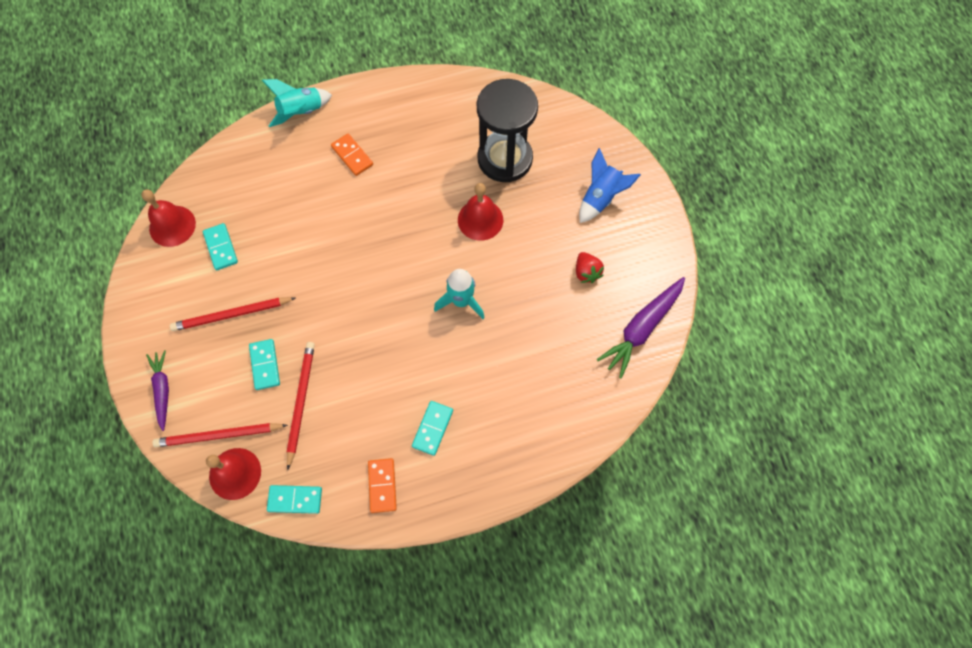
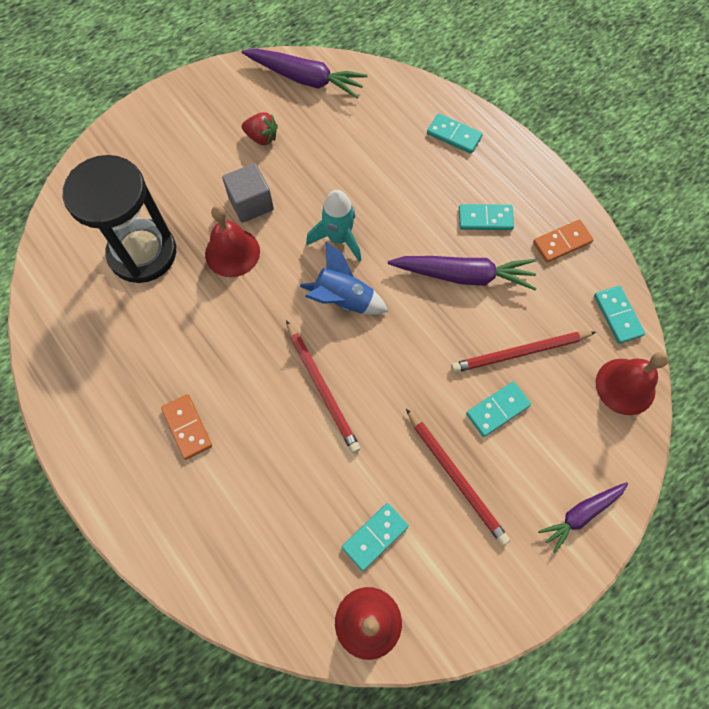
camera: 110 degrees left, 0 degrees up
(219, 435) = (597, 422): red pencil -> red pencil (322, 388)
(301, 112) = (135, 525): turquoise rocket -> none
(352, 156) = (187, 427): orange domino -> orange domino turned 60 degrees counterclockwise
(386, 387) = (463, 275): none -> purple carrot
(521, 245) = (251, 203): none -> grey cube
(531, 438) = (454, 135): none -> turquoise domino
(586, 272) = (262, 137): red strawberry -> red strawberry turned 60 degrees clockwise
(601, 198) = (167, 148): blue rocket -> blue rocket (343, 300)

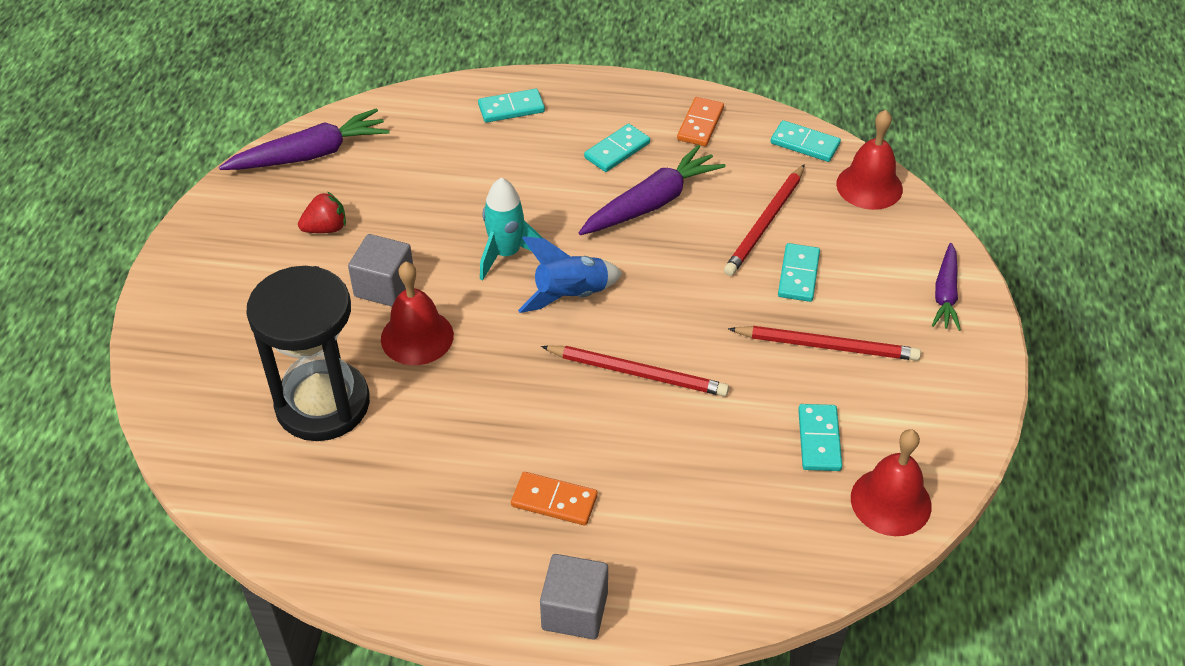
camera: 45 degrees left, 20 degrees down
(123, 506) = (574, 611): none -> grey cube

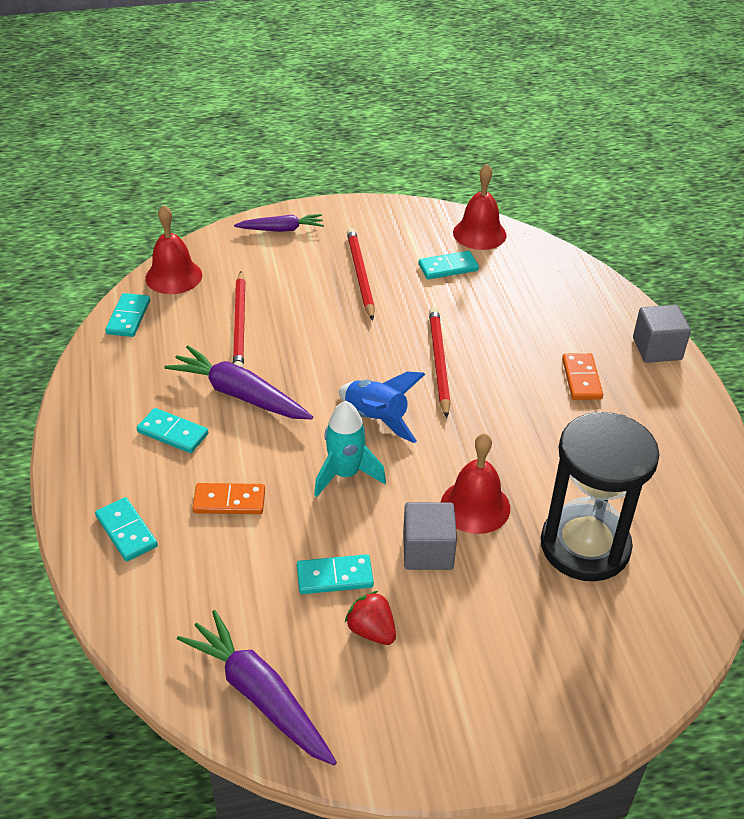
camera: 110 degrees left, 5 degrees down
(700, 124) = (117, 385): orange domino -> orange domino (229, 501)
(765, 223) = (240, 324): red pencil -> red pencil turned 75 degrees clockwise
(798, 275) = (293, 298): turquoise domino -> turquoise domino (335, 577)

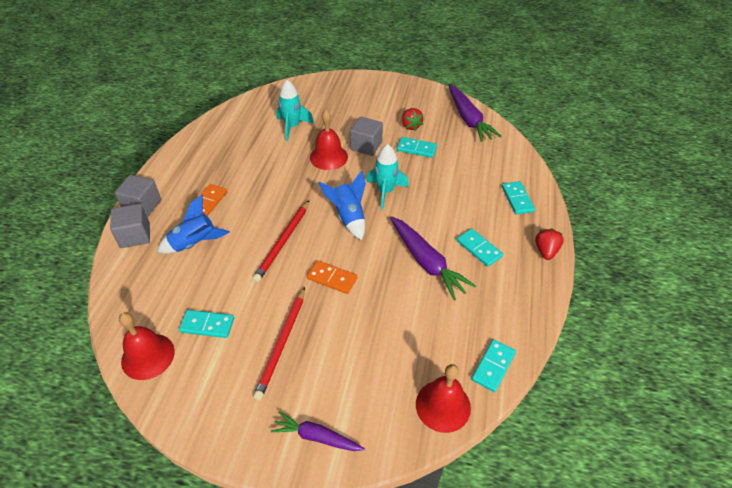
camera: 155 degrees left, 5 degrees up
(74, 459) = (546, 251): none -> red strawberry
(229, 501) = (456, 197): orange domino -> orange domino (332, 278)
(240, 324) = (403, 325): red pencil -> none
(543, 329) = (194, 243): none -> blue rocket
(585, 546) = (292, 127): black hourglass -> turquoise rocket
(621, 316) = (135, 235): none -> grey cube

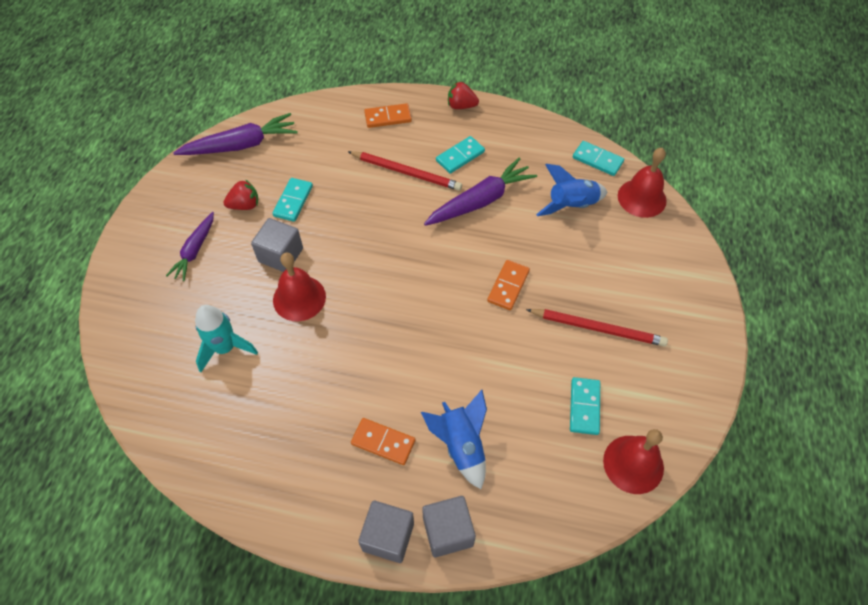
camera: 90 degrees left, 10 degrees up
(283, 242) = (456, 340): red pencil -> red pencil (406, 172)
(317, 437) = (690, 291): purple carrot -> purple carrot (195, 250)
(348, 217) = (414, 272): blue rocket -> blue rocket (571, 205)
(385, 192) = (371, 235): turquoise rocket -> none
(517, 199) = (388, 117): turquoise domino -> orange domino

